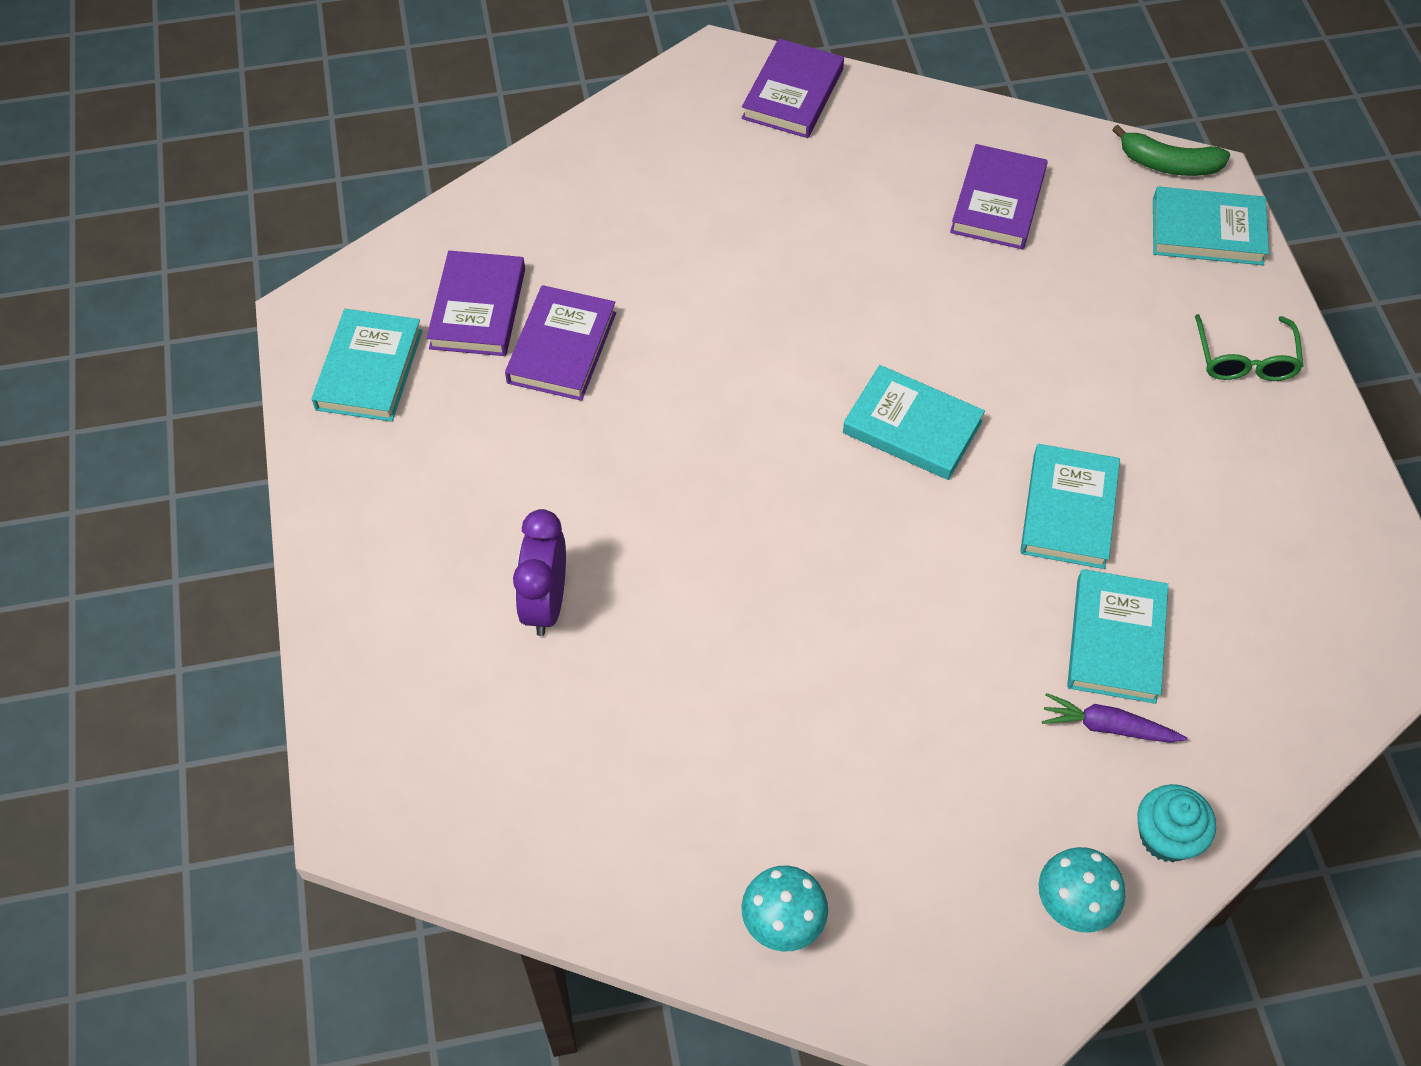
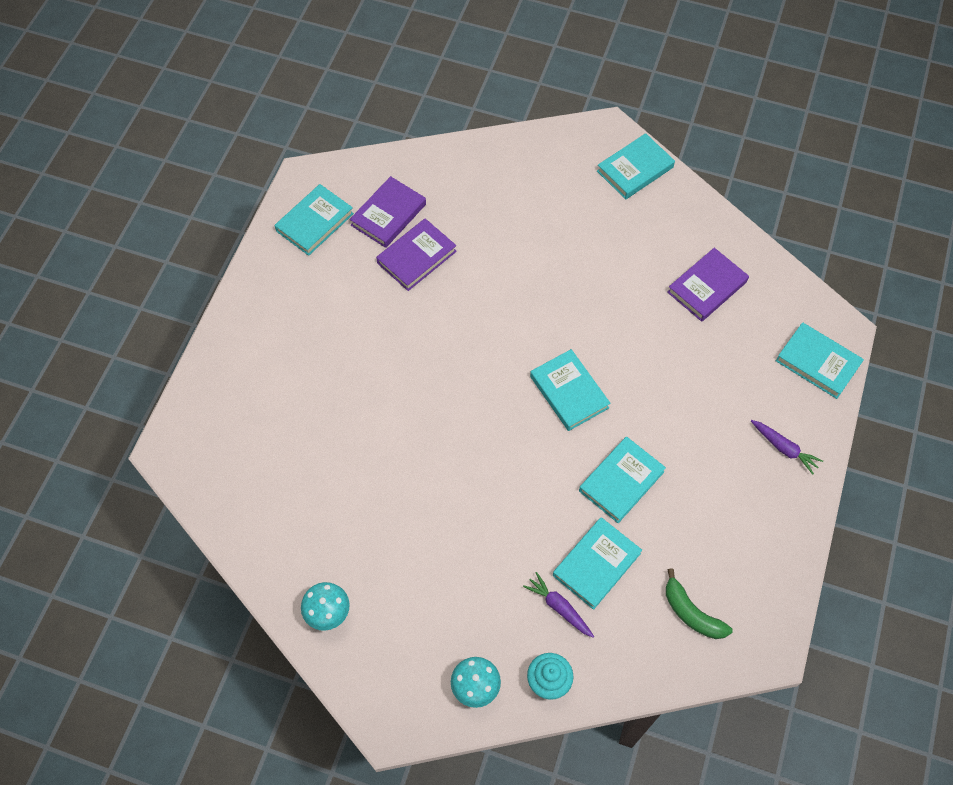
camera: 30 degrees right, 5 degrees up
(546, 603) = (321, 389): purple clock -> none
(792, 94) = (635, 169): purple book -> turquoise book
(1168, 164) = (824, 311): green banana -> green banana (691, 613)
(1245, 360) = (784, 448): green glasses -> purple carrot

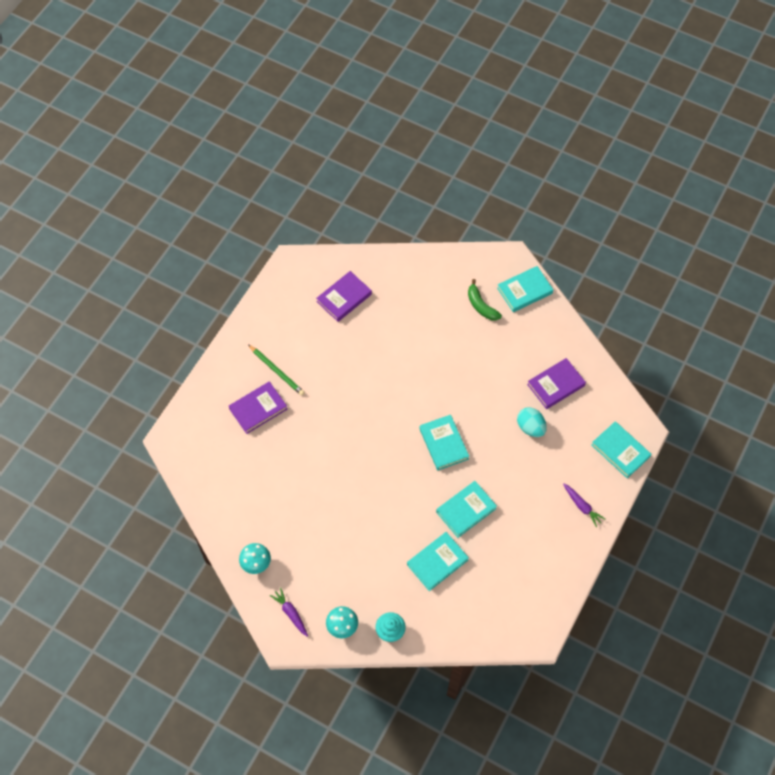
camera: 10 degrees right, 0 degrees up
(311, 328) = (277, 371): none -> green pencil
(315, 222) = (292, 296): turquoise book -> none
(416, 257) = (358, 332): purple book -> purple book (258, 409)
(559, 607) = (407, 586): purple carrot -> purple carrot (291, 613)
(686, 350) = (530, 427): none -> turquoise egg
(691, 613) = (493, 604): green banana -> green banana (481, 306)

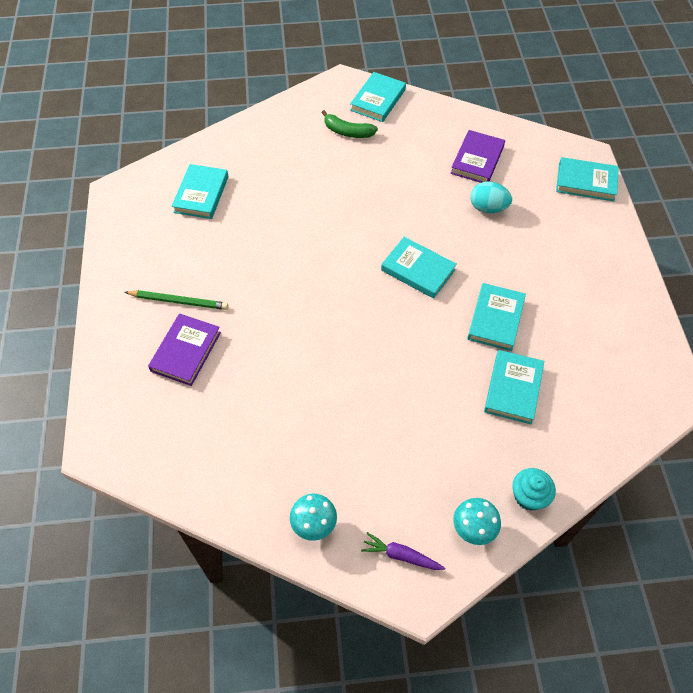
camera: 35 degrees left, 5 degrees down
(344, 298) = (201, 194): purple book -> turquoise book
(582, 506) = (599, 248): purple carrot -> none

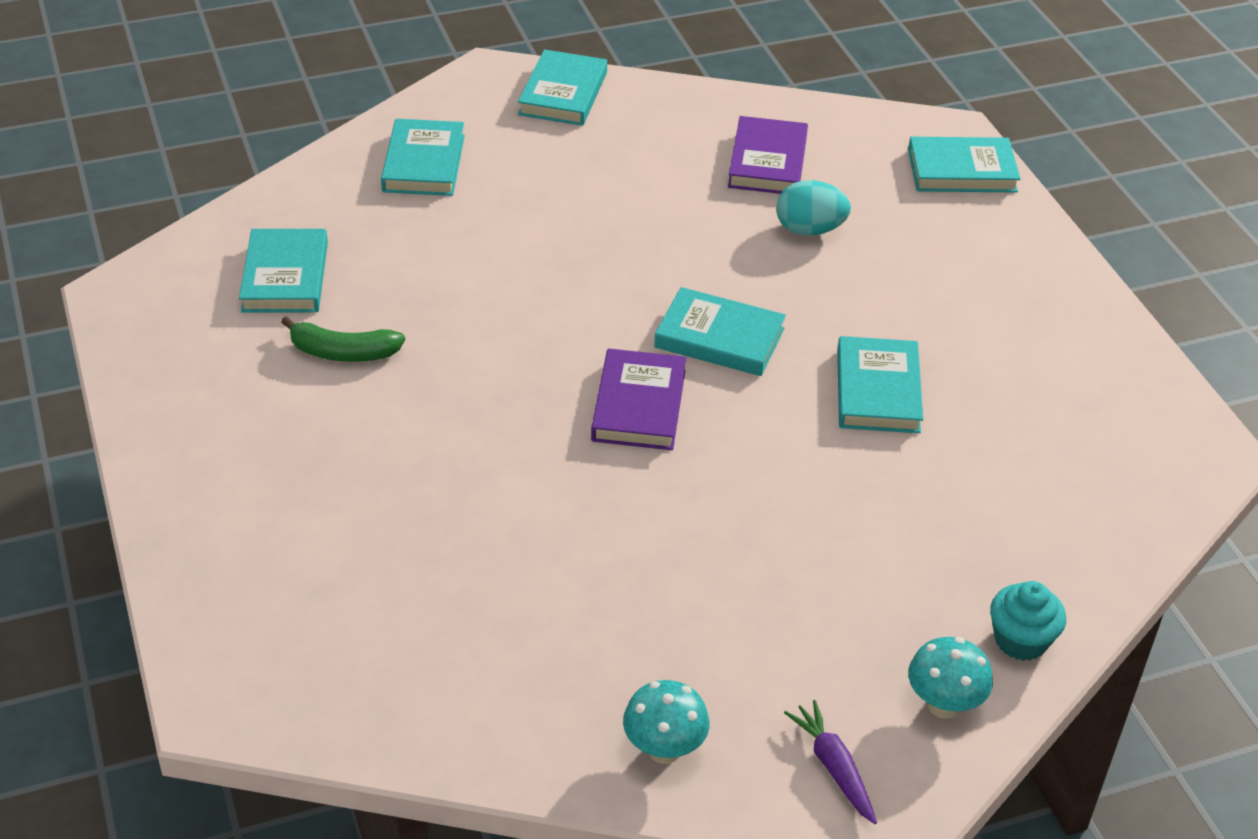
camera: 15 degrees left, 15 degrees down
(179, 301) = (298, 448): green pencil -> none
(186, 351) = (338, 524): purple book -> purple book (639, 405)
(347, 132) = (525, 148): green banana -> green banana (343, 352)
(401, 555) = (833, 767): purple carrot -> purple carrot turned 60 degrees clockwise
(513, 389) = (941, 488): turquoise book -> turquoise book (424, 163)

